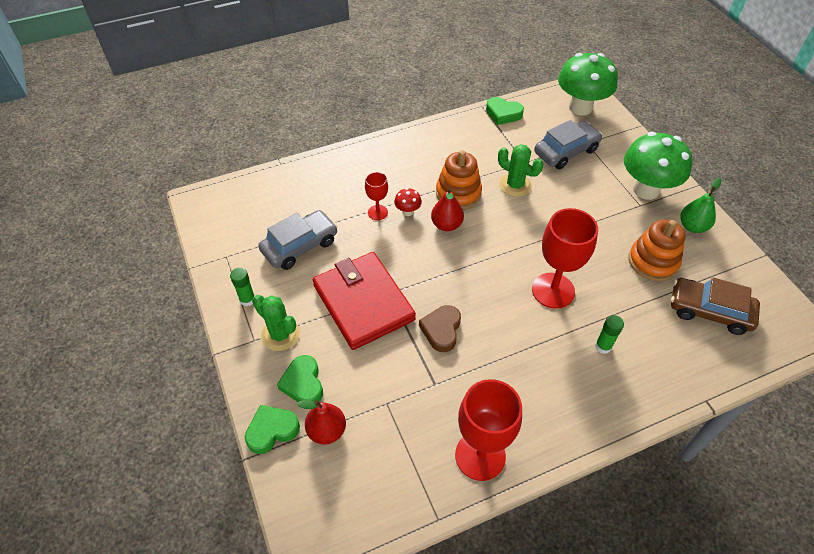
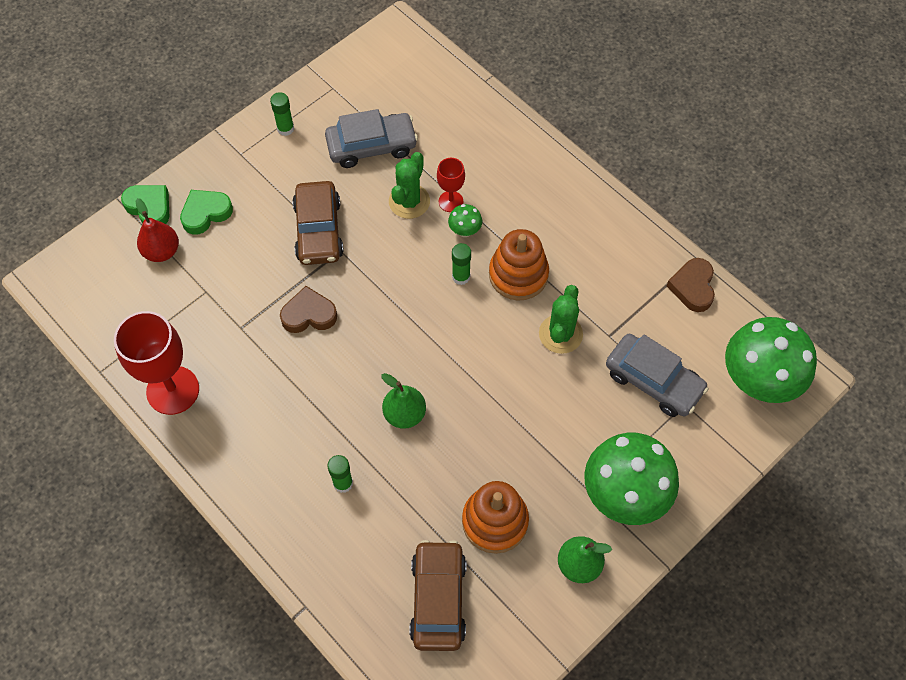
camera: 70 degrees right, 10 degrees up
(280, 334) = (254, 173): green cactus -> green cactus (409, 201)
(300, 246) = (372, 146): grey car -> grey car turned 45 degrees counterclockwise
(363, 302) = (318, 230): red wallet -> brown car
(407, 211) = (465, 231): red mushroom -> green mushroom
(446, 225) = (461, 277): red pear -> green glue stick
(503, 114) = (692, 287): green heart -> brown heart
(553, 290) = (404, 414): red goblet -> green pear

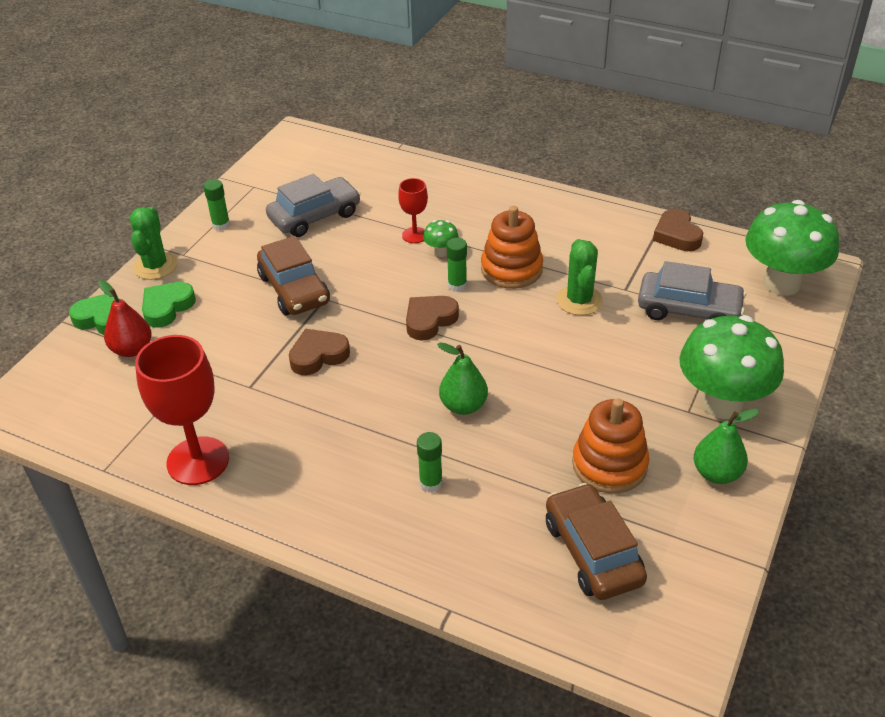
camera: 20 degrees left, 20 degrees down
(409, 201) = (374, 245): green cactus -> green cactus (155, 266)
(418, 309) = (429, 320): none -> brown heart

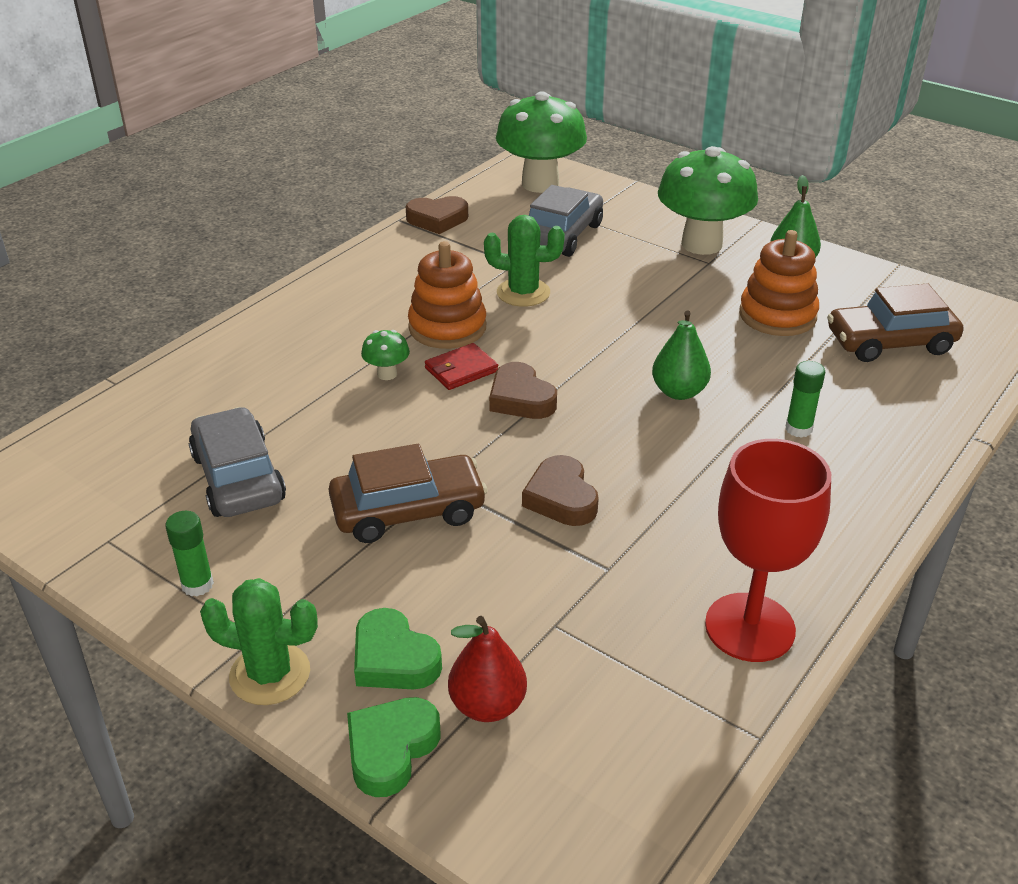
camera: 80 degrees left, 5 degrees down
(414, 235) = (338, 391): red goblet -> none
(457, 285) = (461, 370): green glue stick -> red wallet

